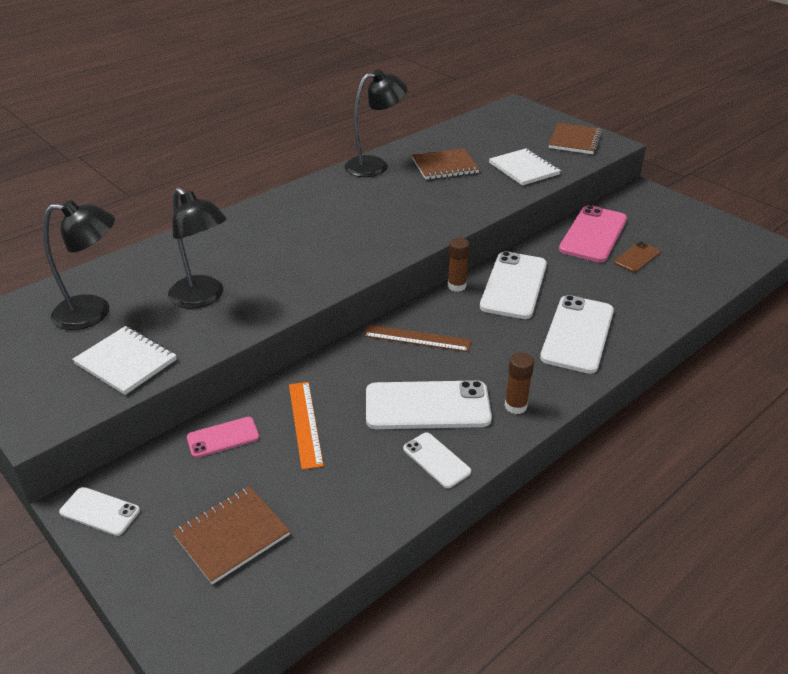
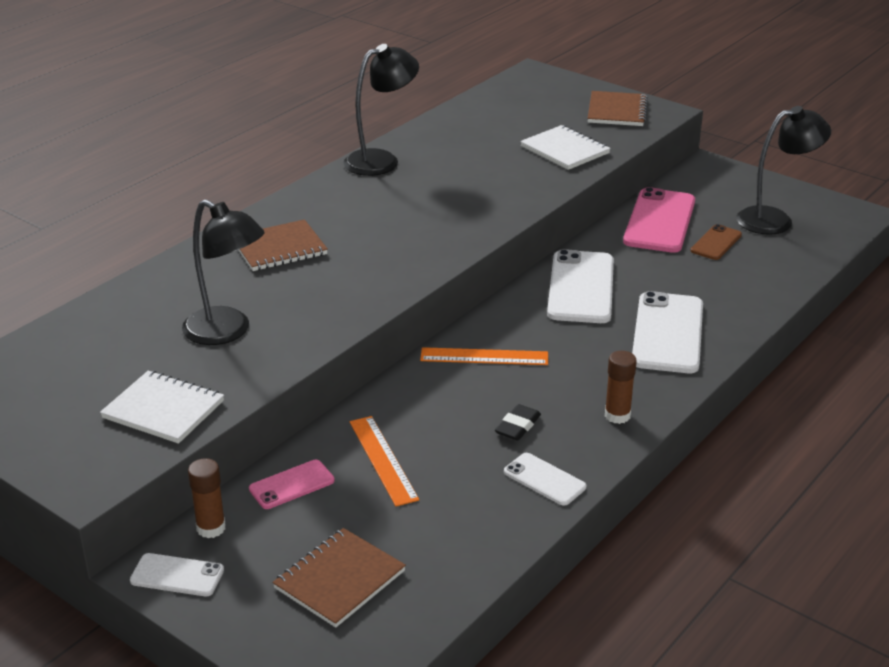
camera: 10 degrees left, 5 degrees down
(94, 312) = (98, 361): black lamp -> black lamp (775, 219)
(417, 338) = (484, 357): brown ruler -> orange ruler
(427, 405) = (517, 426): white phone -> black eraser
(445, 166) = (468, 154): brown notebook -> brown notebook (279, 248)
(456, 286) = (513, 294): brown glue stick -> brown glue stick (211, 528)

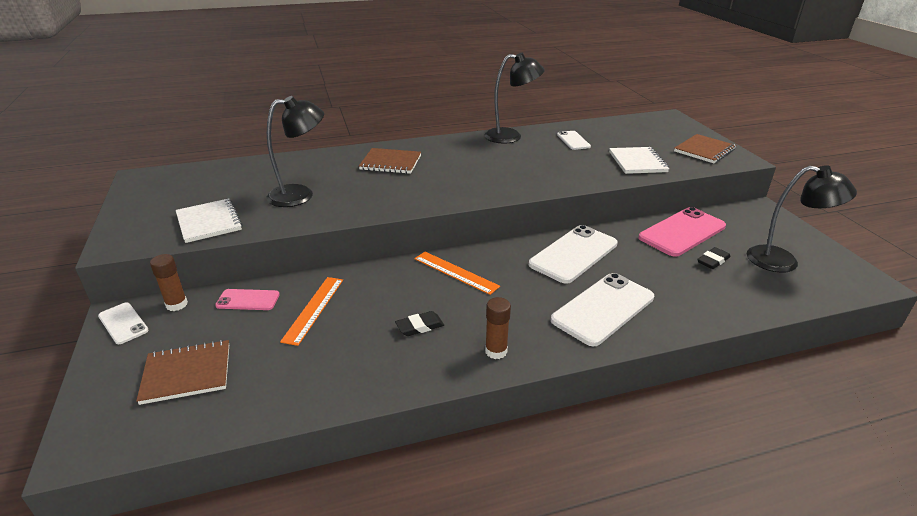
camera: 35 degrees right, 0 degrees up
(227, 332) = (300, 195): black lamp -> black lamp turned 90 degrees counterclockwise
(544, 479) = (389, 372): white phone -> white phone (573, 140)
(716, 243) = (713, 261): brown phone -> black eraser

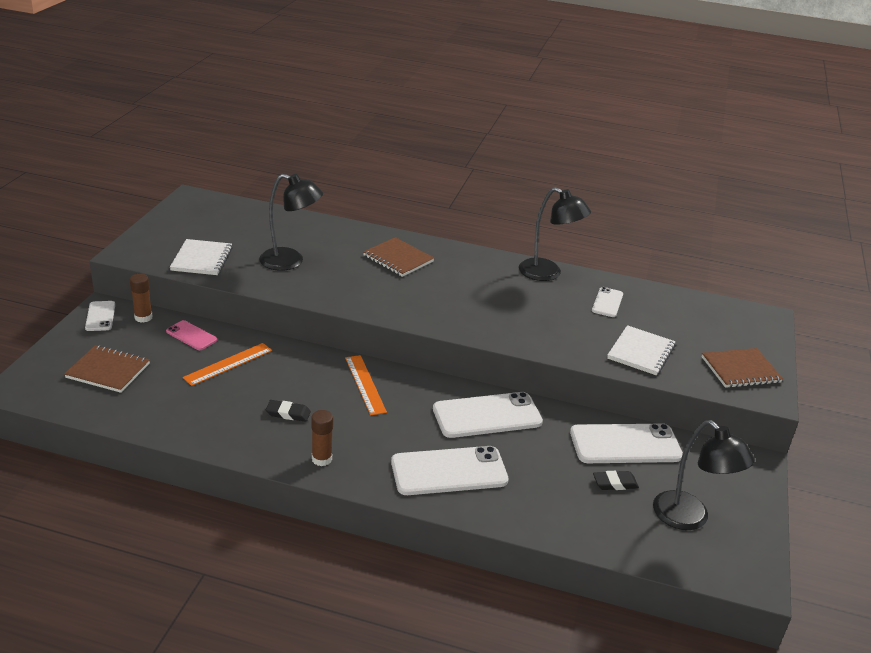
camera: 30 degrees right, 0 degrees up
(682, 232) = (625, 444): pink phone -> white phone

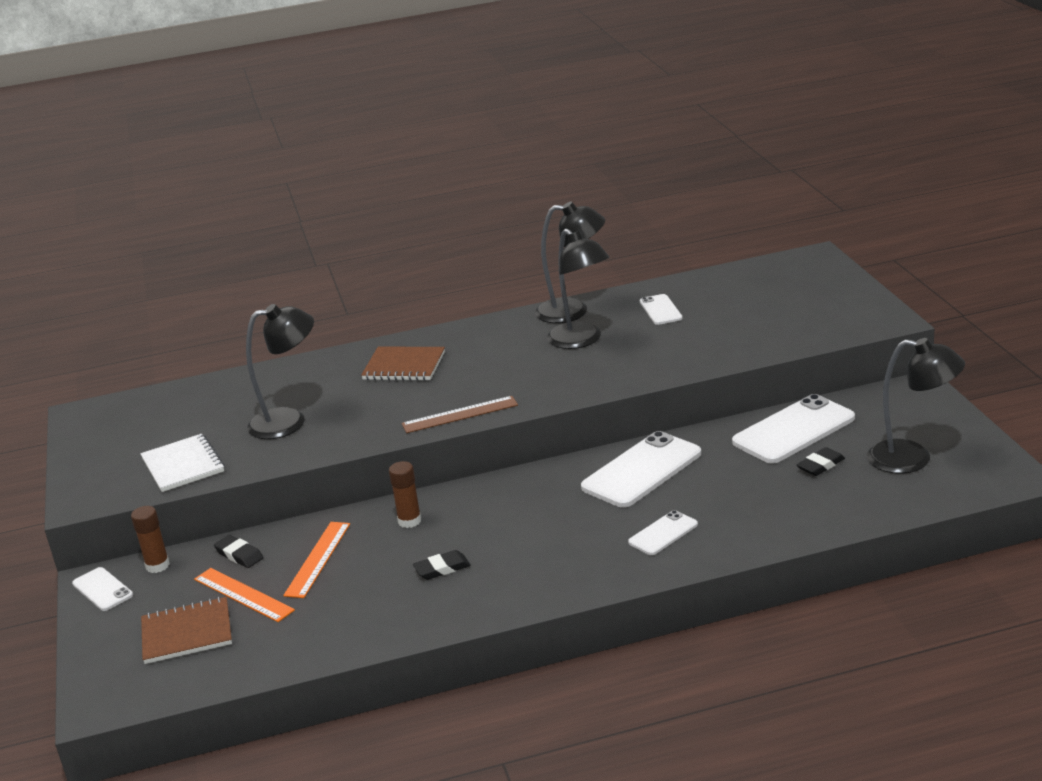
camera: 25 degrees left, 5 degrees down
(191, 336) = (239, 555): pink phone -> black eraser
(321, 459) = (528, 588): brown glue stick -> brown glue stick (409, 521)
(365, 384) = (488, 504): orange ruler -> orange ruler (243, 595)
(391, 310) = (460, 414): none -> brown ruler
(449, 471) = (663, 533): white phone -> white phone, size x0.53
(528, 298) = (581, 341): none -> black lamp
(641, 352) = (741, 337): white notebook -> none
(740, 370) = (843, 310): brown notebook -> none

